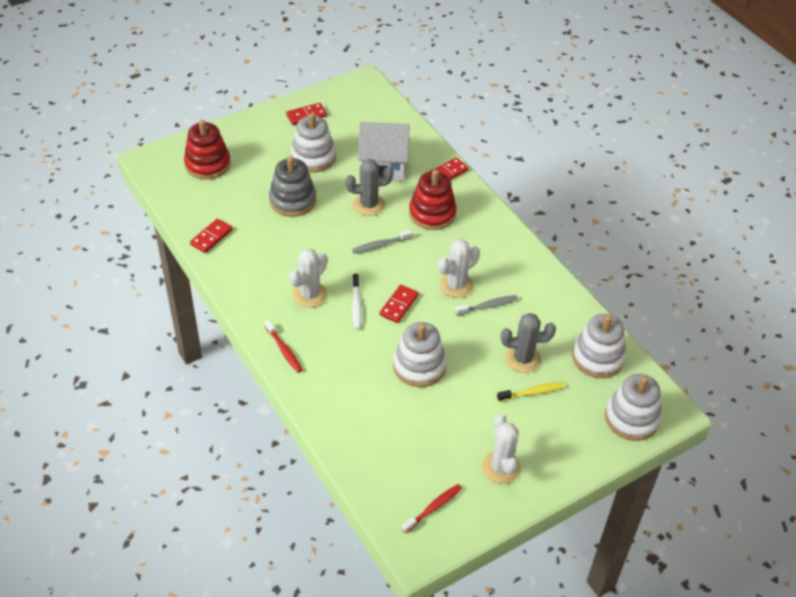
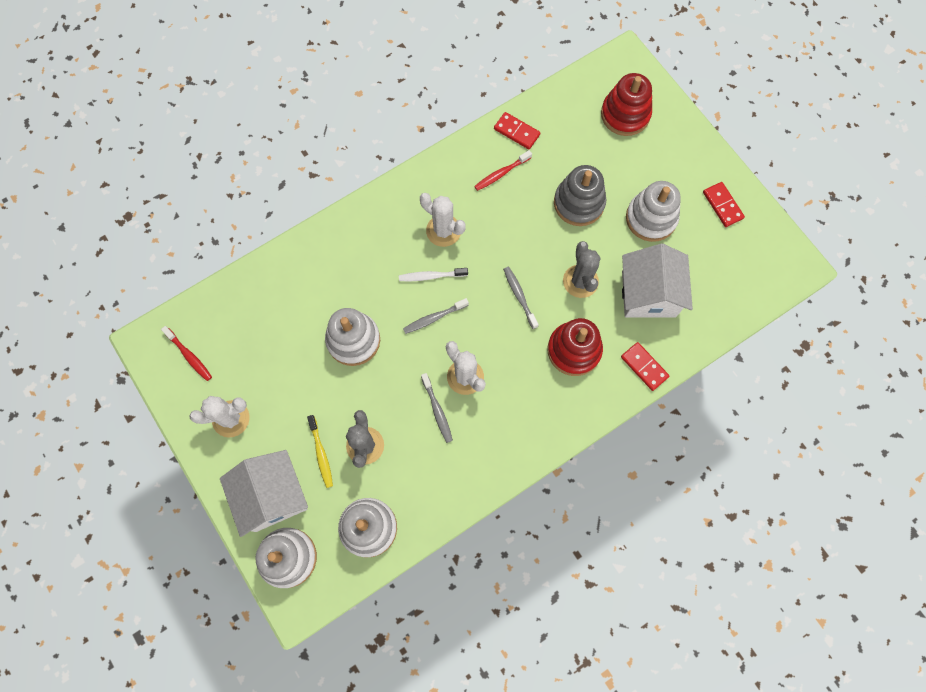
camera: 90 degrees right, 25 degrees up
(284, 350) = (371, 213): red toothbrush -> red toothbrush (501, 173)
(399, 305) = (434, 318): red domino -> grey toothbrush
(575, 431) = (272, 496): none -> white house

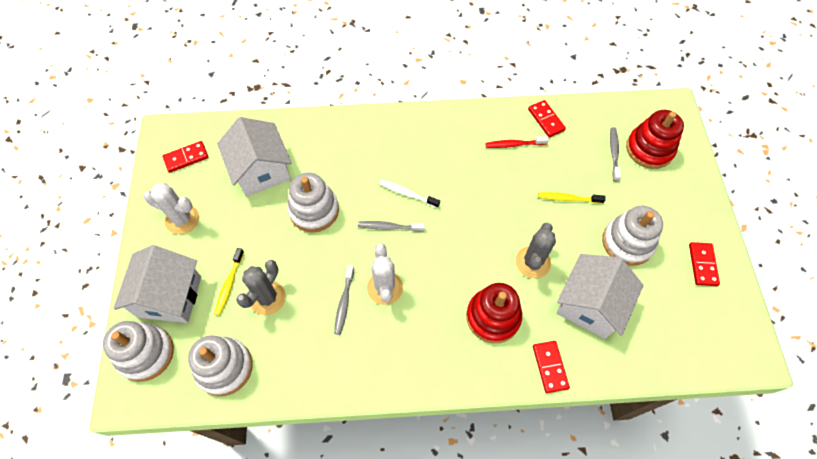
camera: 30 degrees right, 10 degrees down
(189, 356) = (186, 158): red toothbrush -> red domino
(275, 328) = (261, 170): none -> white house
(443, 231) = (439, 164): white cactus -> none
(519, 296) = (471, 247): grey toothbrush -> grey toothbrush (614, 153)
(579, 203) = (568, 198): grey stacking toy -> yellow toothbrush

